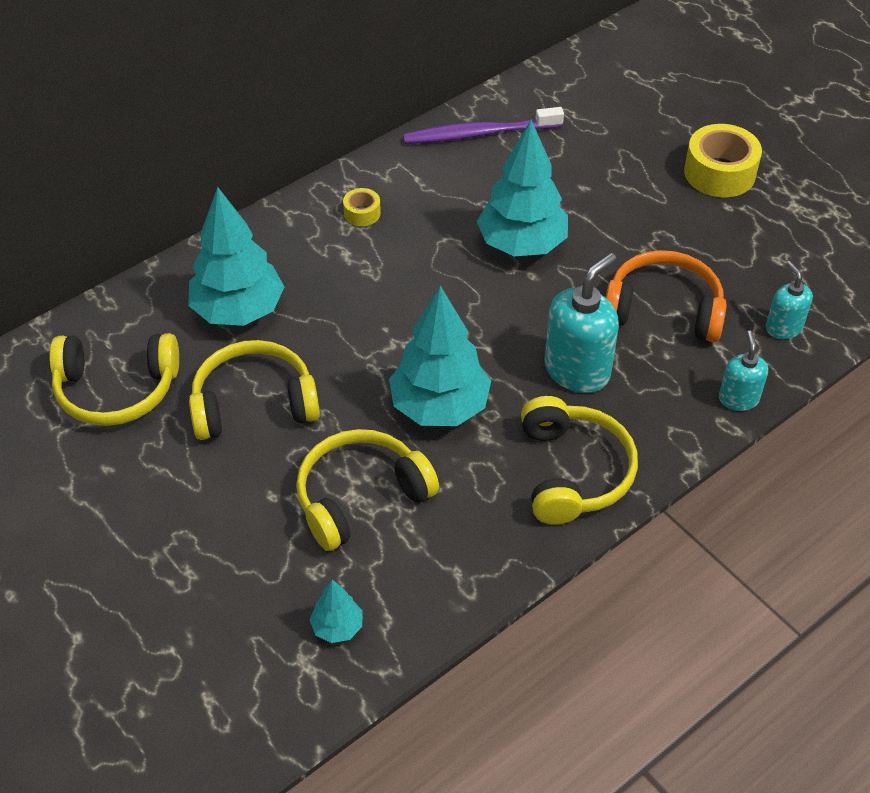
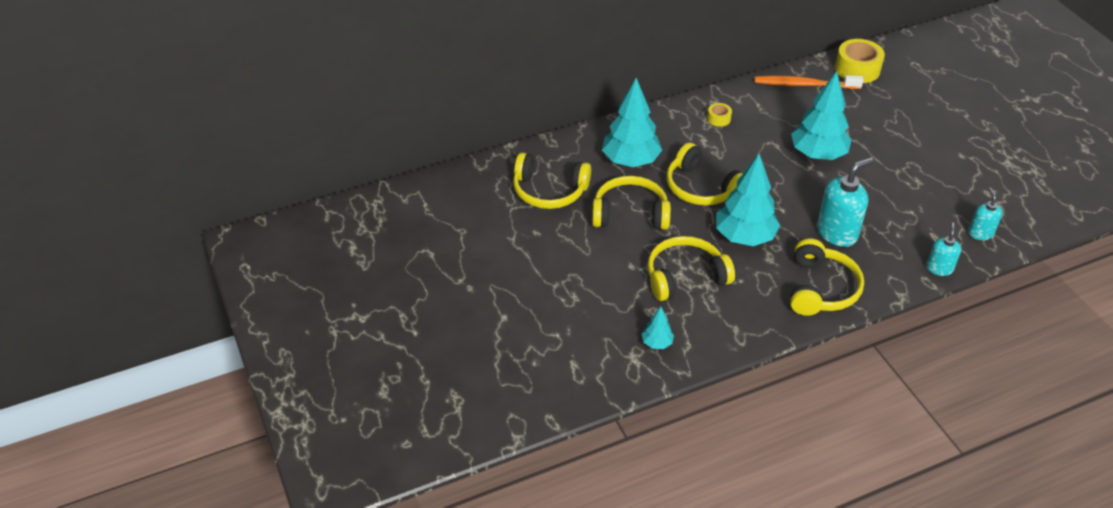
camera: 15 degrees right, 5 degrees down
(357, 335) = (701, 188): none -> yellow headphones
(478, 134) = (804, 84): purple toothbrush -> orange toothbrush
(663, 309) = (902, 208): orange headphones -> none
(719, 173) = (961, 134): yellow tape -> yellow tape (857, 69)

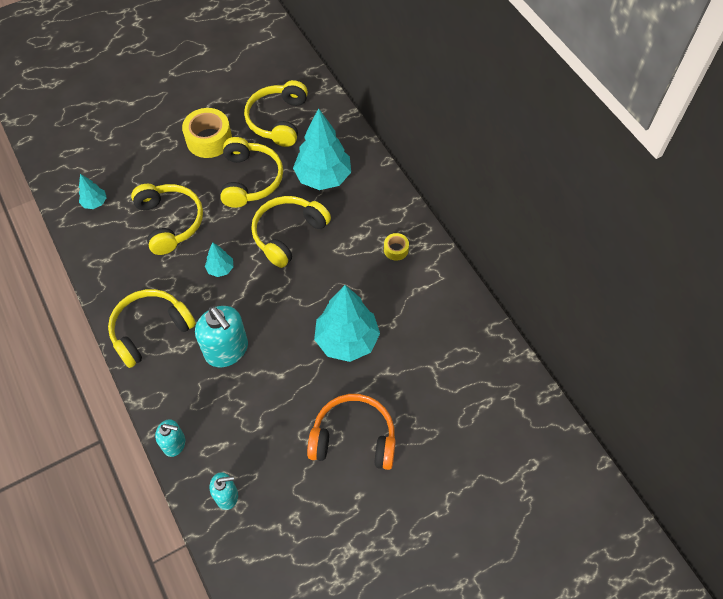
camera: 85 degrees right, 15 degrees up
(744, 237) = (220, 269): turquoise tree -> turquoise tree, size x0.47
(804, 84) = (468, 333): orange toothbrush -> none
(821, 289) = (150, 330): yellow headphones -> yellow headphones turned 135 degrees clockwise
(857, 69) = (509, 394): yellow tape -> yellow tape (209, 139)
(912, 155) = (353, 438): none -> orange headphones

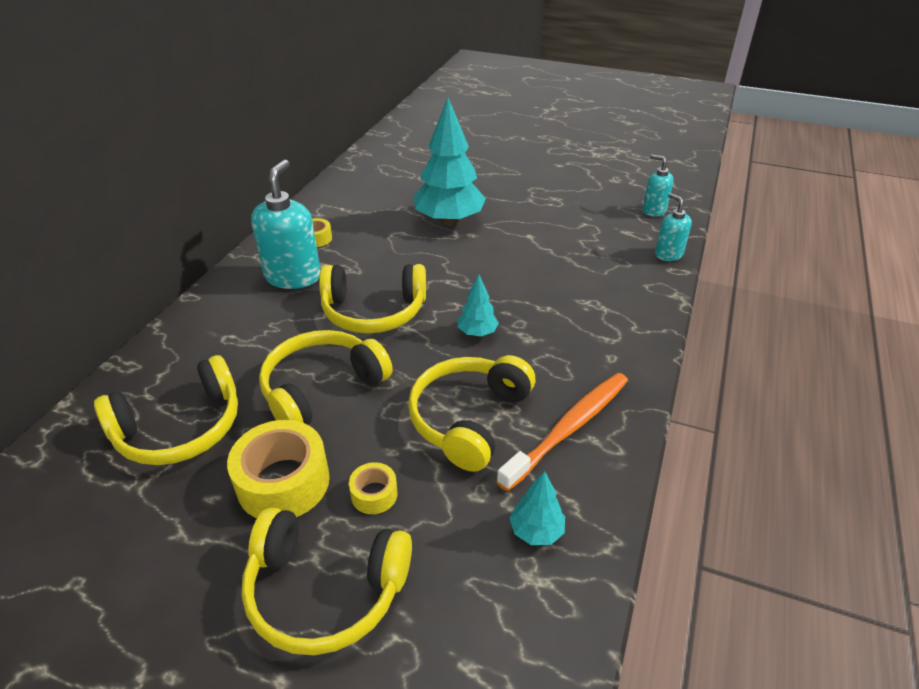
camera: 130 degrees left, 20 degrees down
(122, 256) = (569, 428): none -> orange toothbrush
(150, 330) = (610, 335): yellow headphones -> yellow headphones (325, 590)
(170, 164) = (374, 494): none -> yellow tape
(227, 350) = (553, 275): turquoise soap dispenser -> turquoise soap dispenser (293, 276)
(323, 177) = (260, 329): turquoise tree -> none
(353, 438) = (524, 183): orange headphones -> none

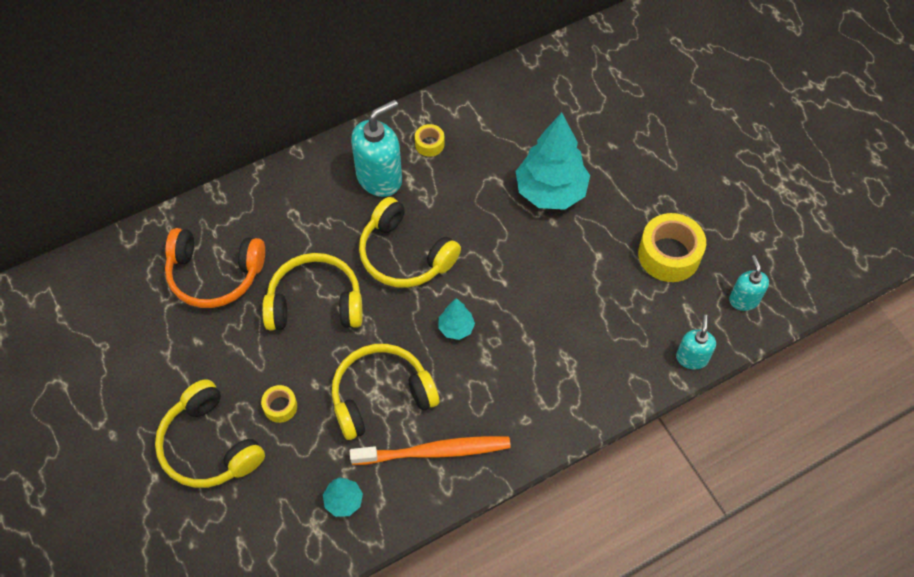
camera: 40 degrees right, 20 degrees up
(180, 428) = (214, 274): yellow headphones -> orange headphones
(283, 482) = (240, 359): yellow tape -> yellow tape (669, 255)

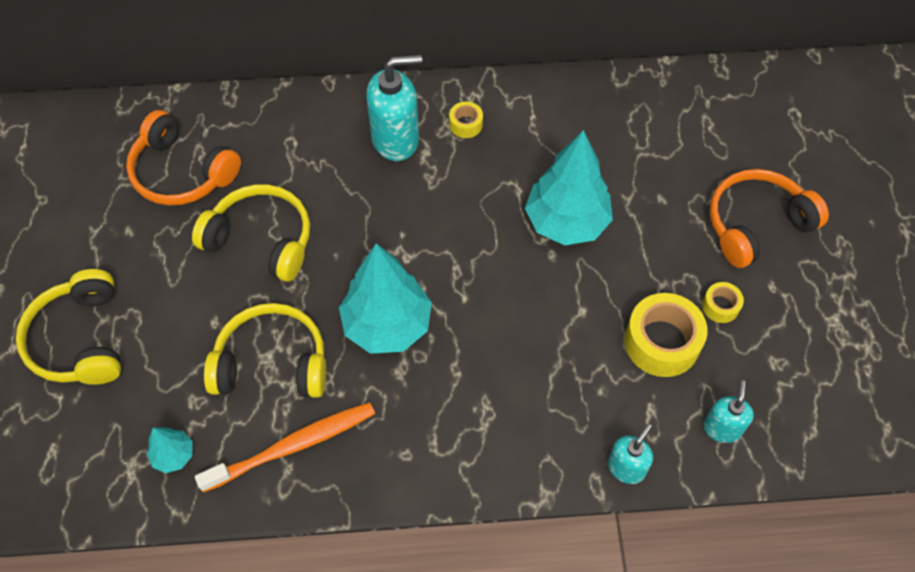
camera: 25 degrees right, 0 degrees up
(280, 406) = (168, 330): yellow tape -> yellow tape (720, 306)
(405, 255) = (377, 228): yellow headphones -> none
(435, 451) = (293, 445): orange toothbrush -> orange toothbrush turned 45 degrees counterclockwise
(456, 328) = (387, 325): turquoise tree -> turquoise tree, size x2.14
(691, 138) = (756, 224): none -> orange headphones

